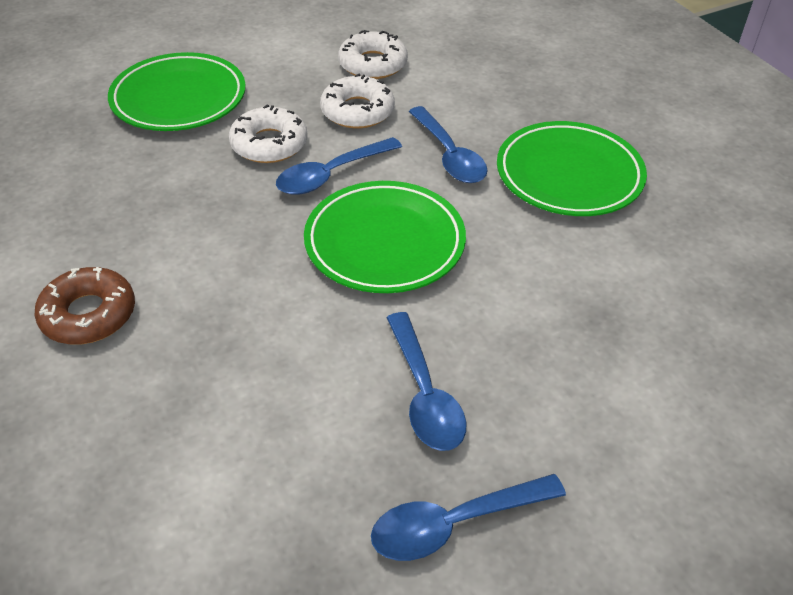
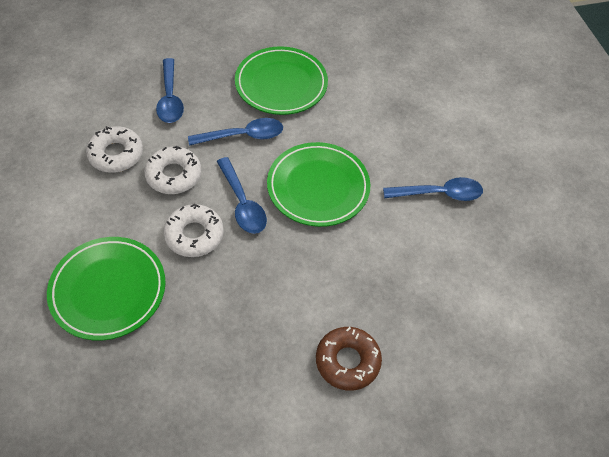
camera: 80 degrees left, 10 degrees up
(454, 523) = (517, 199): blue spoon -> blue spoon (170, 98)

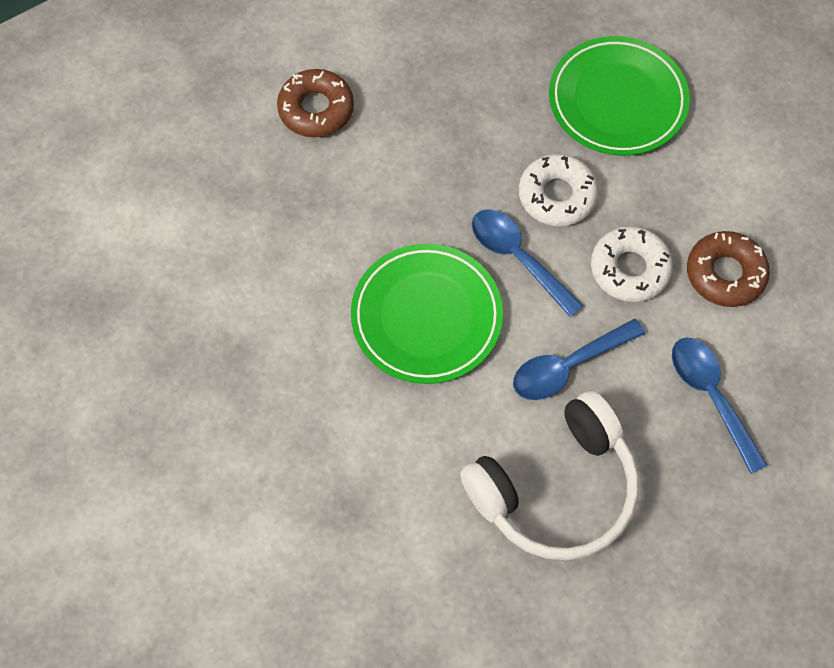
camera: 165 degrees right, 10 degrees up
(116, 154) = (725, 274): white donut -> brown donut
(281, 84) = (556, 489): green plate -> white headphones
(439, 194) = (252, 364): blue spoon -> none

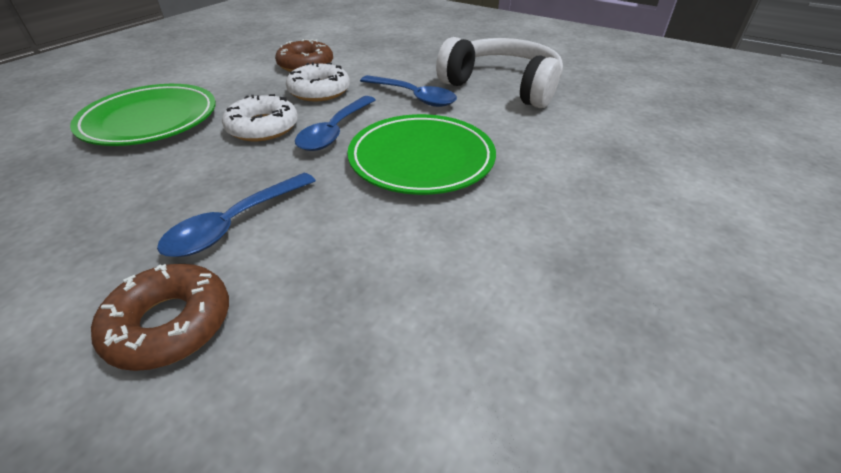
camera: 115 degrees left, 25 degrees down
(711, 396) = (396, 57): blue spoon -> blue spoon (235, 224)

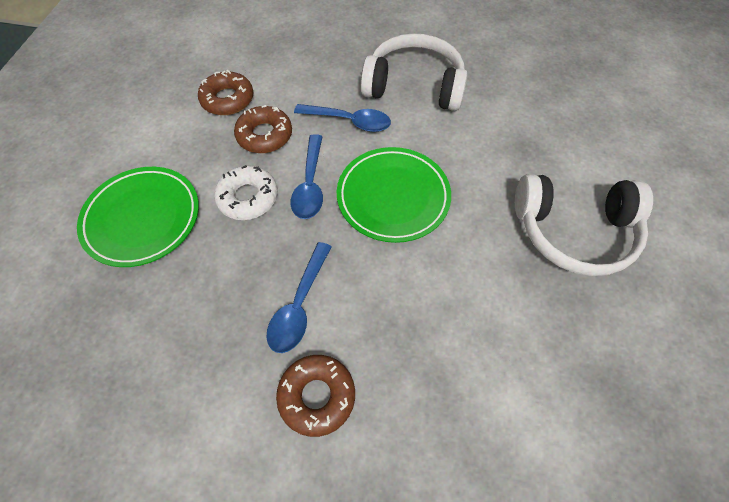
camera: 20 degrees left, 20 degrees up
(319, 91) = (264, 135): white donut -> brown donut
(661, 246) = (573, 232): none -> white headphones

